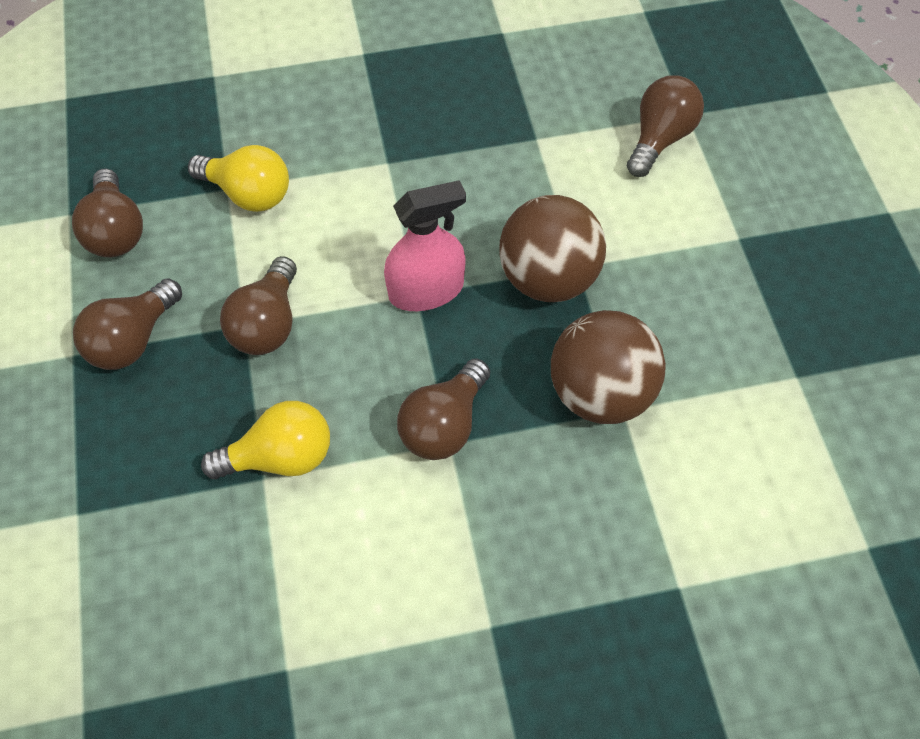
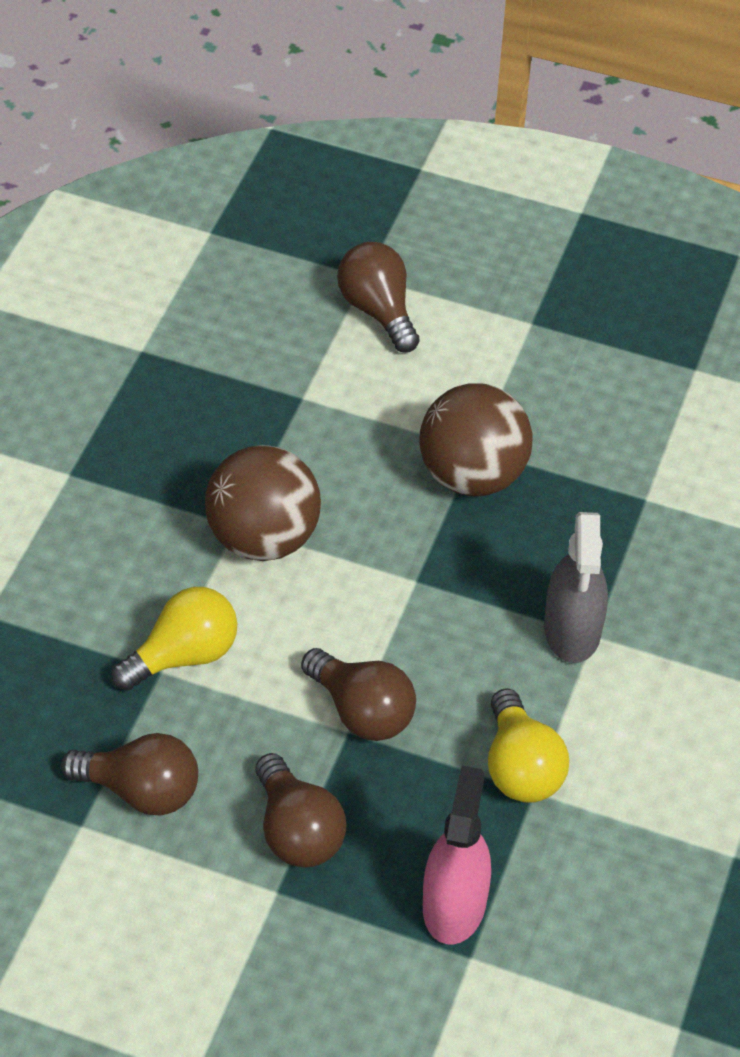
camera: 60 degrees left, 10 degrees down
(280, 457) = (520, 767): yellow light bulb -> yellow light bulb turned 150 degrees clockwise
(426, 290) = (416, 571): pink spray bottle -> pink spray bottle (454, 904)
(444, 424) = (572, 629): brown light bulb -> grey spray bottle
(600, 393) = (618, 504): brown ball -> brown ball (263, 538)

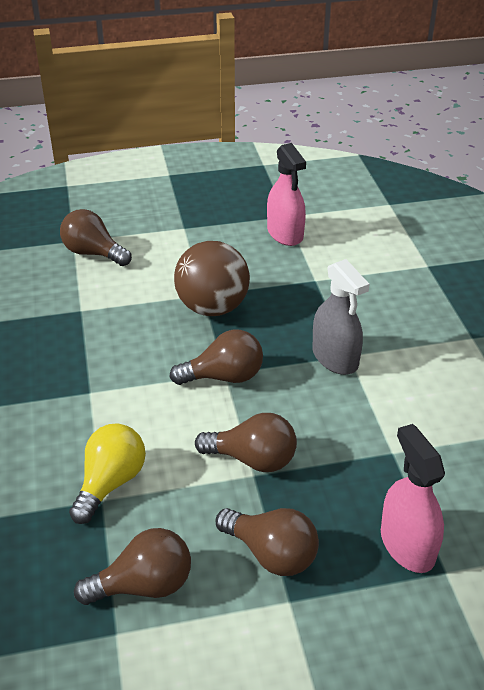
camera: 30 degrees left, 10 degrees down
(263, 538) = (113, 392): brown ball -> none
(410, 585) = (224, 377): none -> brown light bulb
(520, 767) = (373, 443): yellow light bulb -> none
(667, 400) = (285, 233): none -> pink spray bottle

